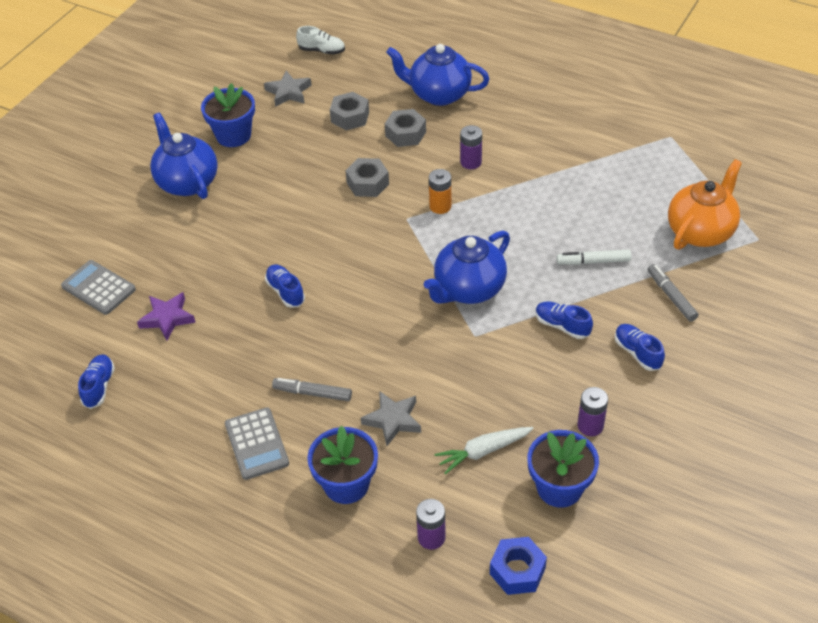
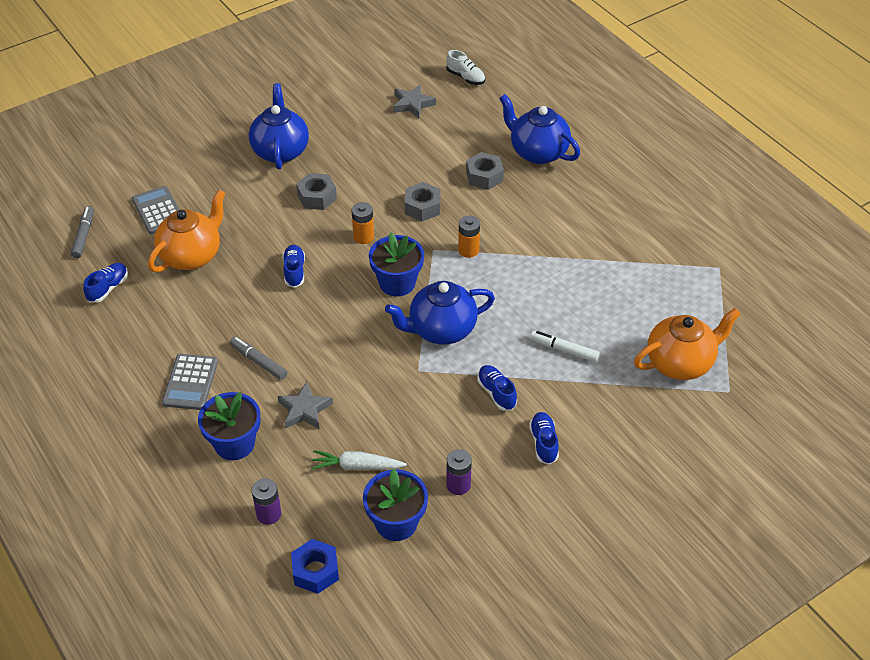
camera: 25 degrees right, 0 degrees up
(167, 318) = (192, 255): purple star -> orange teapot
(233, 135) = (343, 125): blue flower pot -> blue flower pot (397, 283)
(330, 232) = (363, 237): none -> orange battery
(350, 117) = (448, 144): grey nut -> grey nut (317, 197)
(471, 162) = (522, 222): purple battery -> none
(671, 296) = (610, 408): grey marker -> grey marker (84, 235)

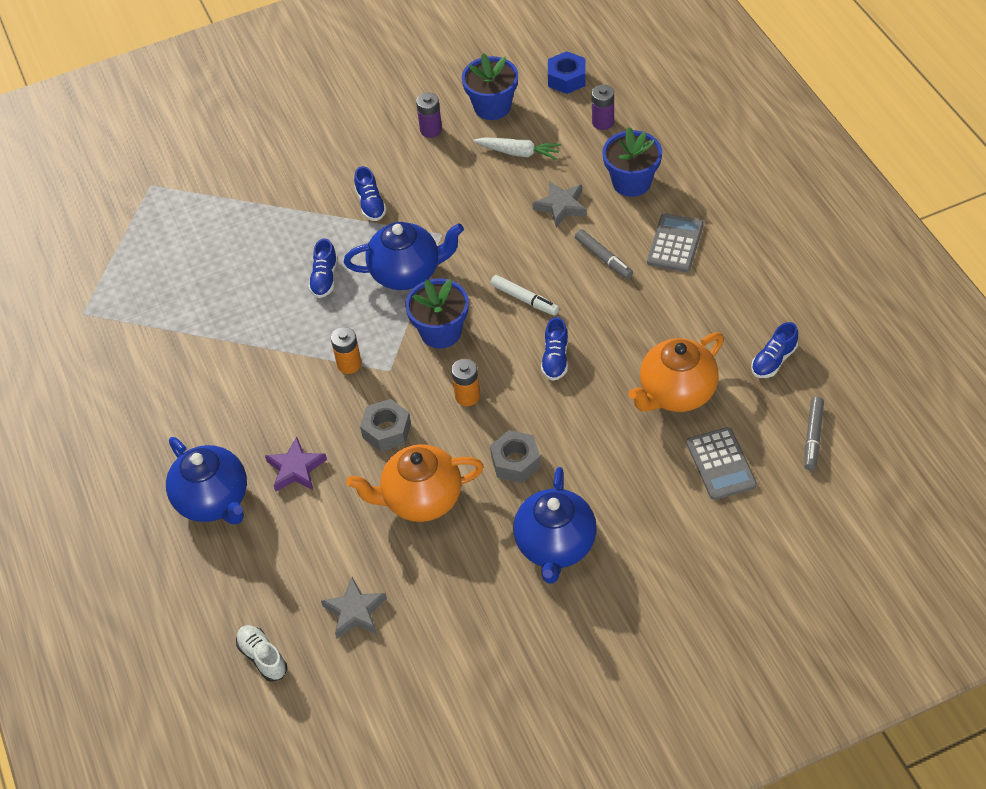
camera: 165 degrees left, 5 degrees up
(484, 176) = (296, 469): grey nut -> purple star
(543, 443) = (343, 156): blue shoe -> blue shoe (324, 278)
(564, 350) = (288, 239): white marker -> white marker (524, 299)
(680, 363) = (181, 215): orange teapot -> orange teapot (421, 499)

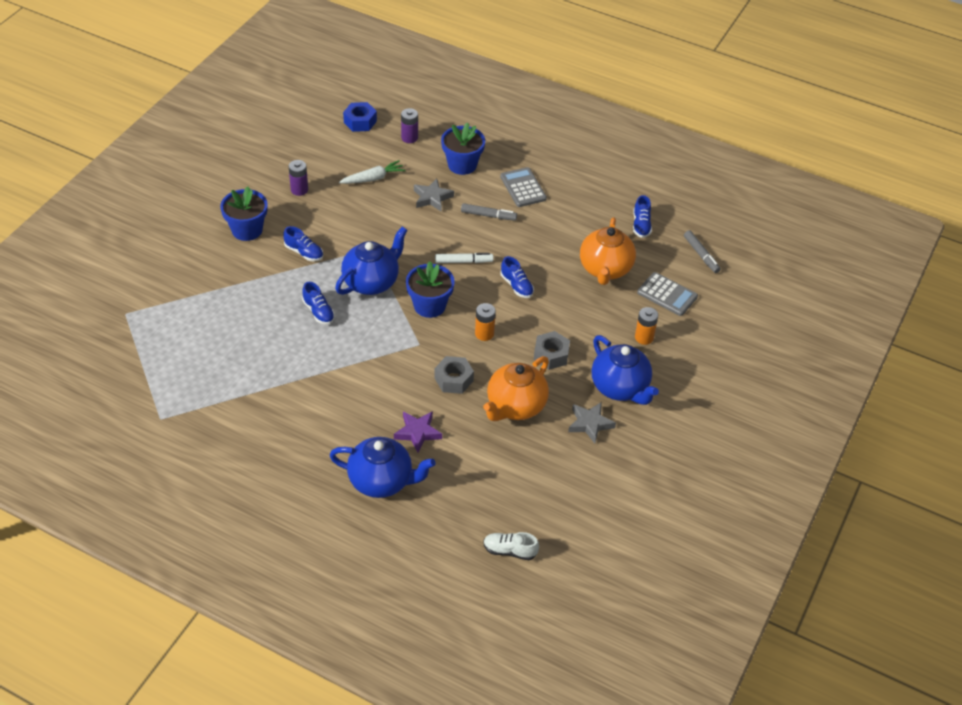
camera: 45 degrees left, 5 degrees down
(349, 364) = (389, 354): orange battery -> orange battery (644, 337)
(355, 611) = (540, 491): grey star -> grey star (590, 424)
(492, 107) = (327, 158): blue flower pot -> blue flower pot (247, 230)

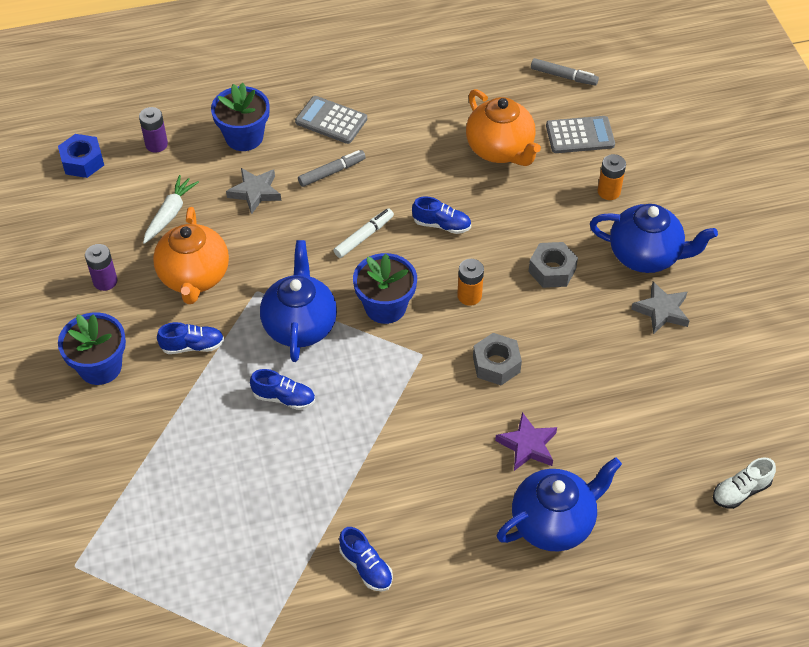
camera: 40 degrees left, 5 degrees up
(515, 406) = (581, 346): orange teapot -> orange teapot (194, 277)
(641, 225) = (480, 83): blue shoe -> blue shoe (366, 567)

